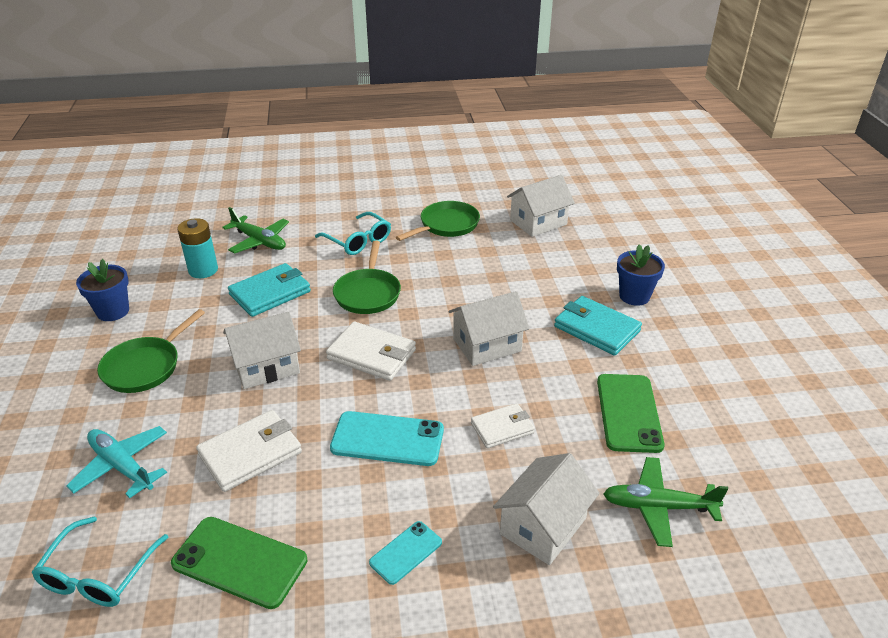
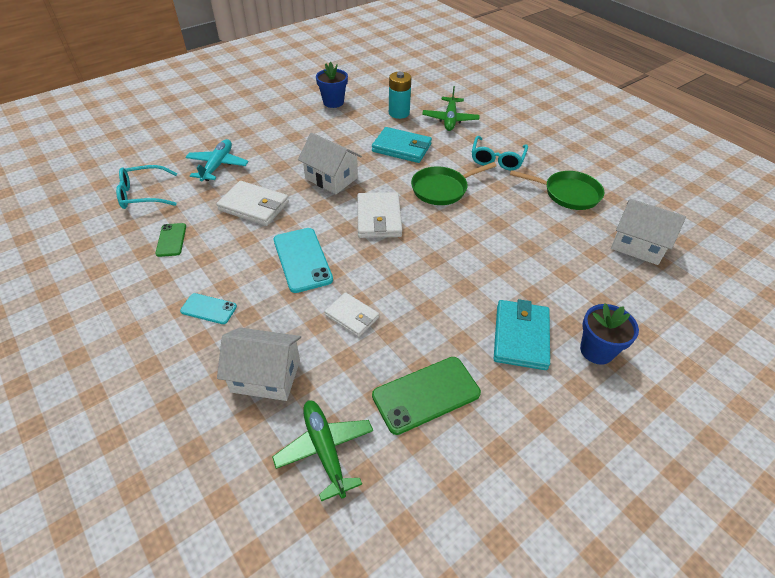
camera: 60 degrees right, 10 degrees up
(145, 366) = (297, 135): green pan -> none
(239, 562) = (171, 240): green phone -> green phone, size x0.57
(487, 345) = (439, 273): white house -> none

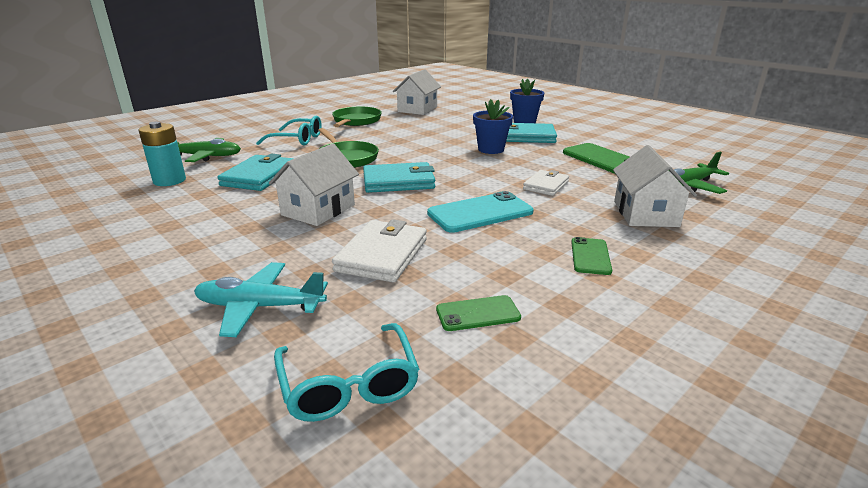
camera: 95 degrees left, 20 degrees down
(208, 309) = (590, 256): turquoise phone -> green phone
(333, 102) = (96, 224): blue flower pot -> blue flower pot (491, 149)
(379, 218) = (398, 182): white wallet -> turquoise wallet

